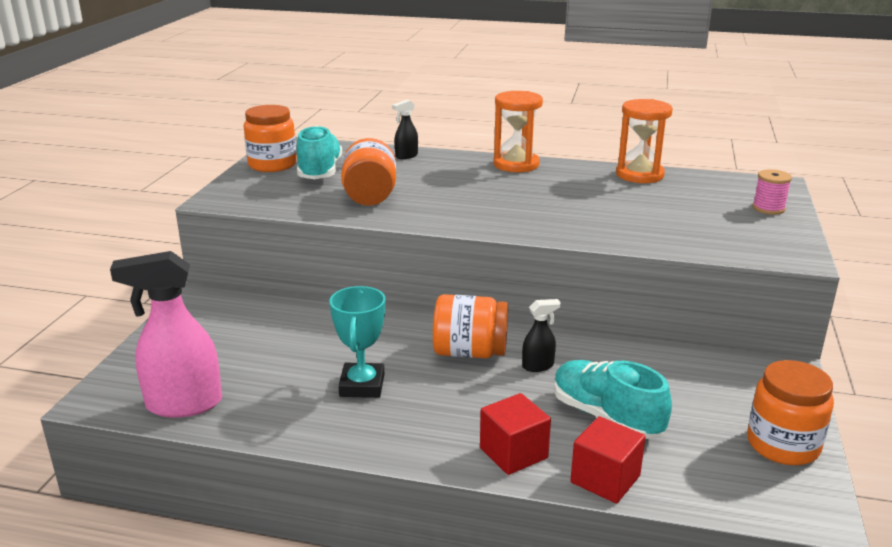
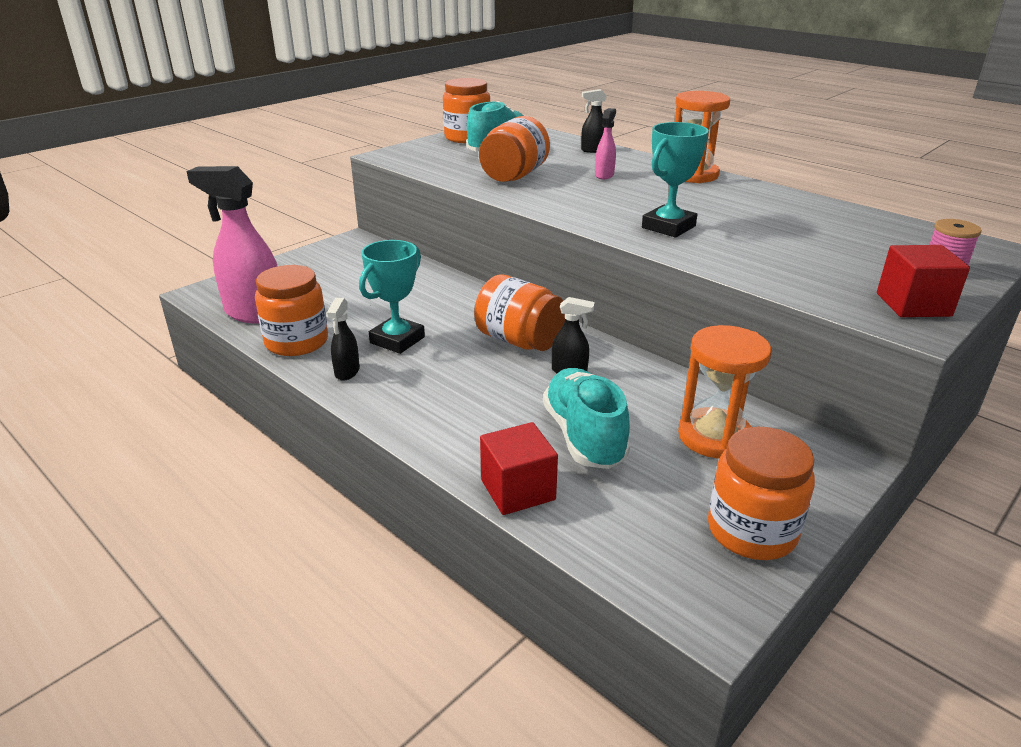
camera: 30 degrees right, 5 degrees up
(265, 419) = (297, 342): none -> orange jar
(350, 431) = (347, 372): none -> black spray bottle
(446, 179) = (604, 175): none -> pink spray bottle
(513, 453) = (459, 436): red cube -> red cube (913, 305)
(555, 218) = (668, 227): none -> turquoise trophy
(639, 175) = (820, 207): orange hourglass -> orange hourglass (714, 436)

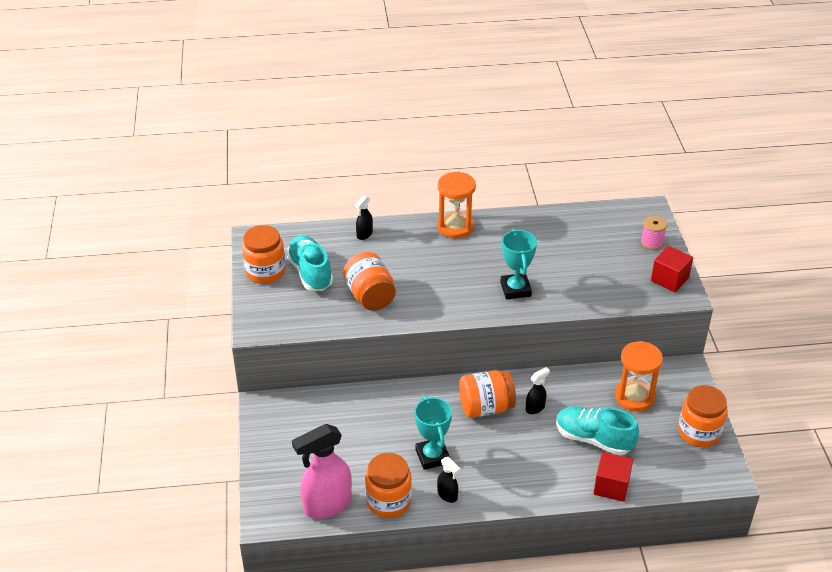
camera: 50 degrees left, 10 degrees up
(604, 175) = (414, 260): pink spray bottle -> none

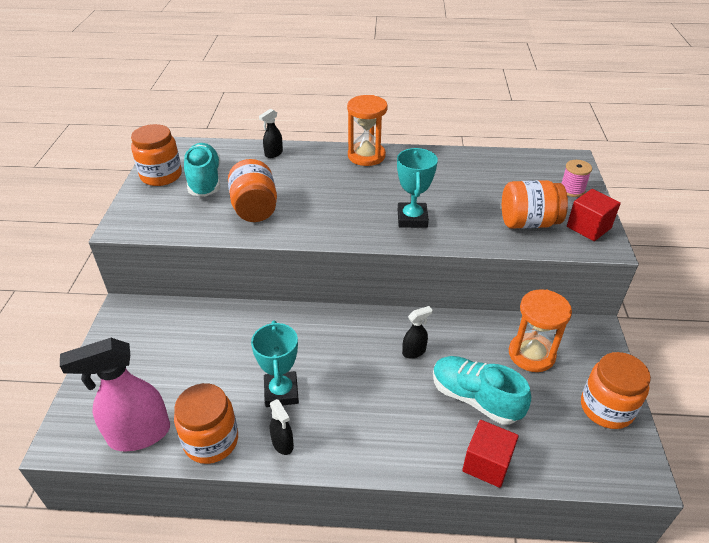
camera: 10 degrees right, 0 degrees up
(485, 407) = (358, 343): orange jar -> orange jar (528, 223)

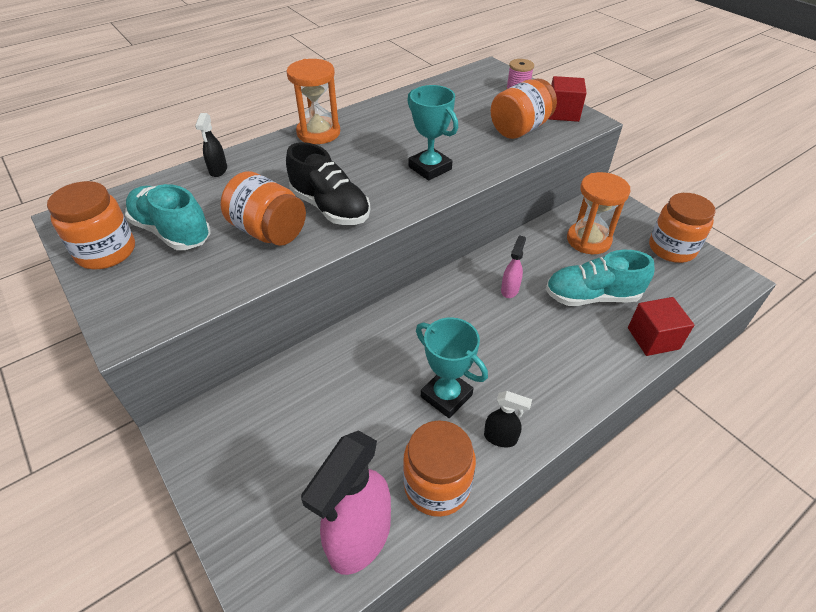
camera: 40 degrees left, 5 degrees up
(309, 213) = (330, 208): none -> black shoe
(414, 351) = (510, 289): black spray bottle -> pink spray bottle

